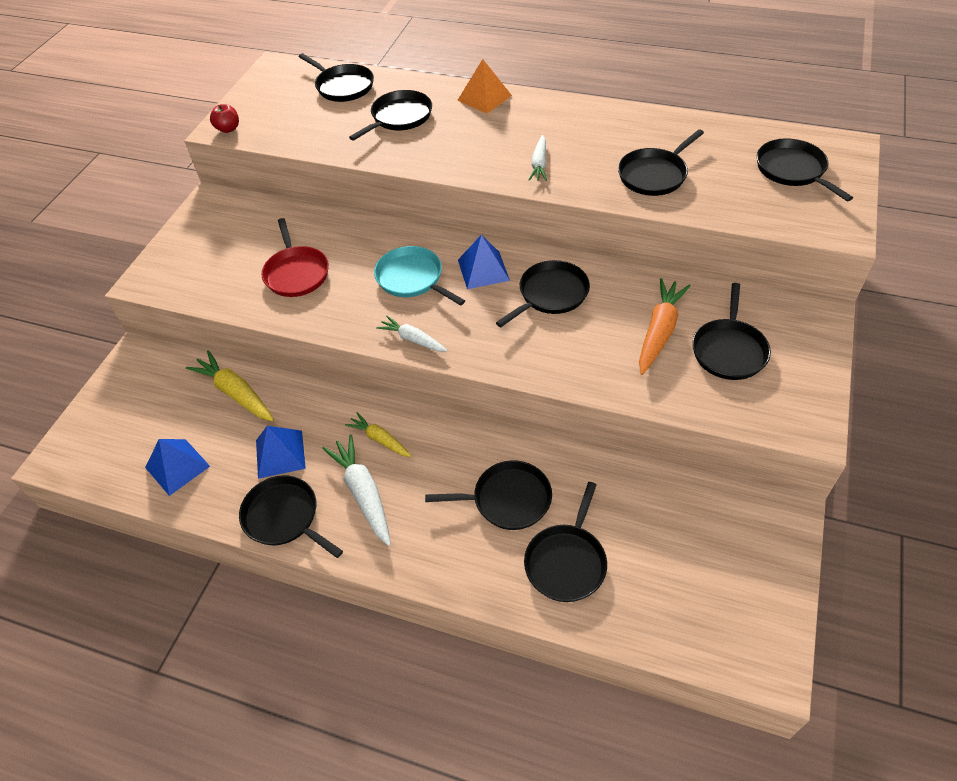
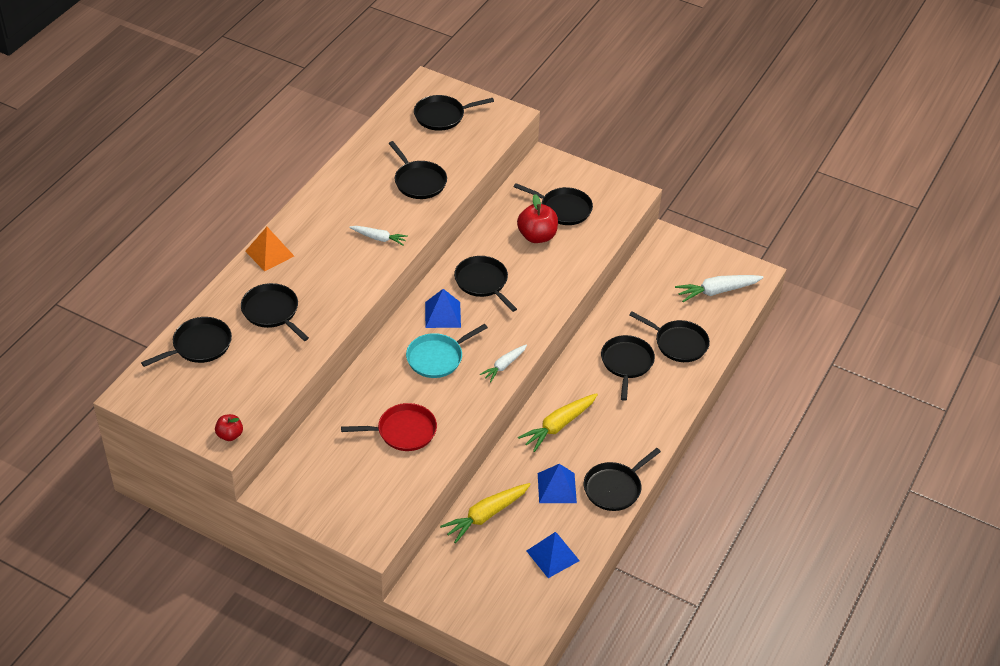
camera: 85 degrees left, 5 degrees down
(363, 493) = (604, 440): white carrot -> white carrot (717, 291)
(380, 439) = (558, 425): yellow carrot -> yellow carrot, size x1.61
(659, 331) = (537, 236): orange carrot -> red apple

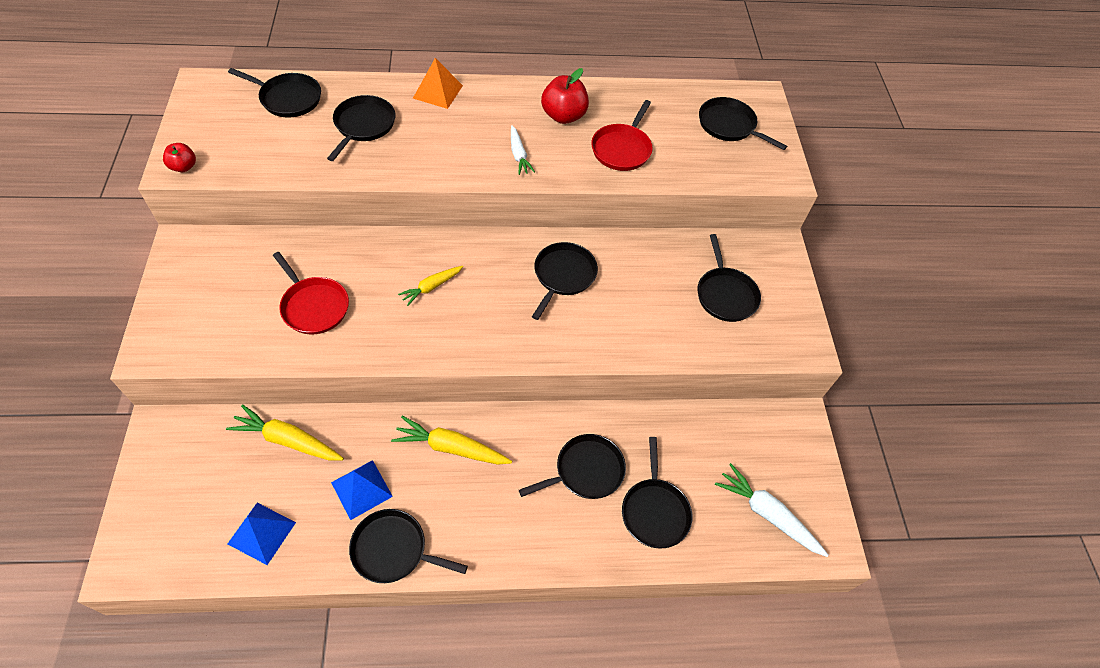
camera: 55 degrees right, 10 degrees up
(419, 181) = (622, 149): black pan -> red pan
(437, 358) = (431, 287): turquoise pan -> yellow carrot
(443, 314) = (494, 264): blue pyramid -> none
(504, 366) = (459, 349): white carrot -> none
(537, 236) = (666, 290): red apple -> red apple (563, 116)

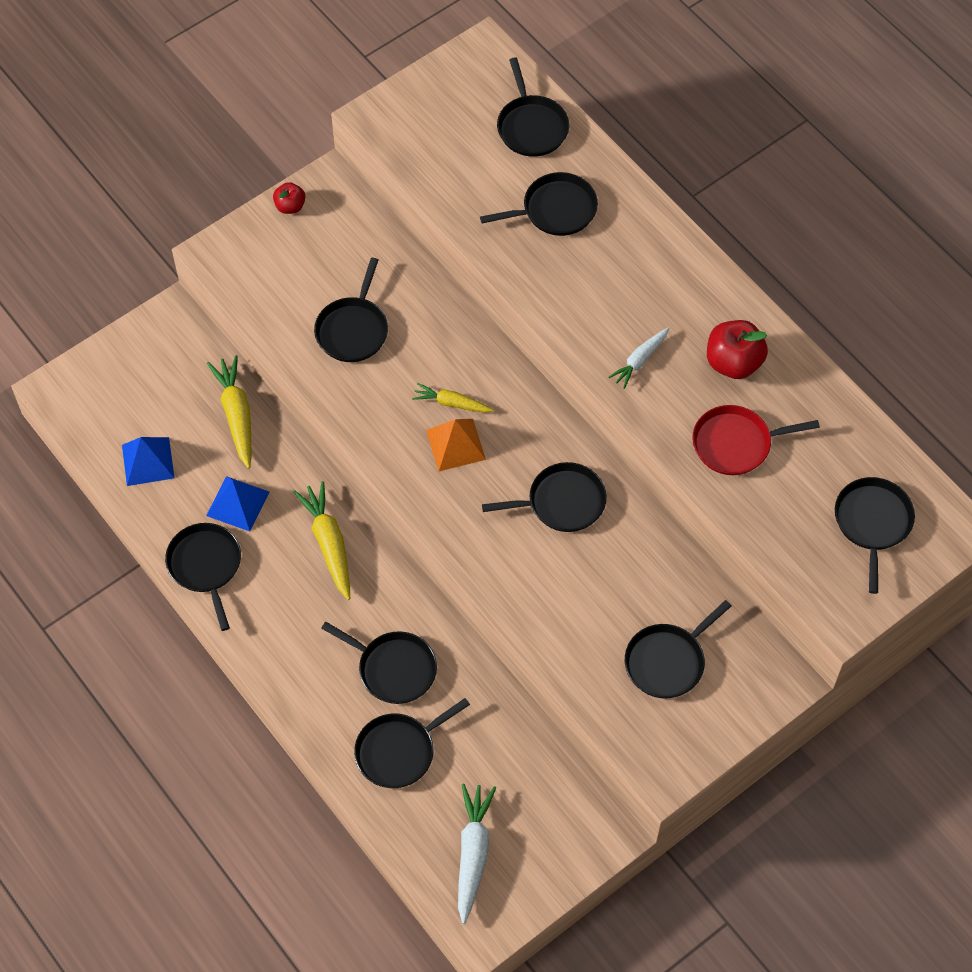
camera: 60 degrees right, 5 degrees up
(184, 167) = (381, 122): red apple -> red apple (290, 206)
(314, 306) = (353, 330): red pan -> black pan
(437, 92) = (660, 234): orange pyramid -> orange pyramid (455, 444)

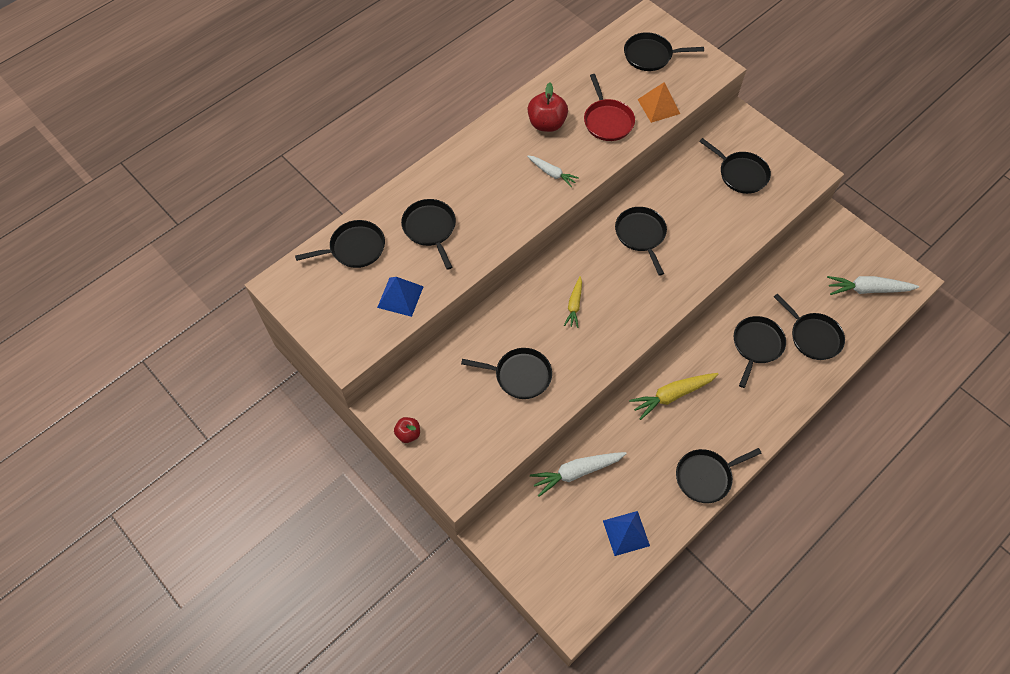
camera: 95 degrees left, 0 degrees up
(236, 415) = (576, 472): yellow carrot -> white carrot
(238, 503) = (651, 461): blue pyramid -> blue pyramid (400, 296)
(455, 444) = (607, 300): orange pyramid -> orange pyramid (658, 106)

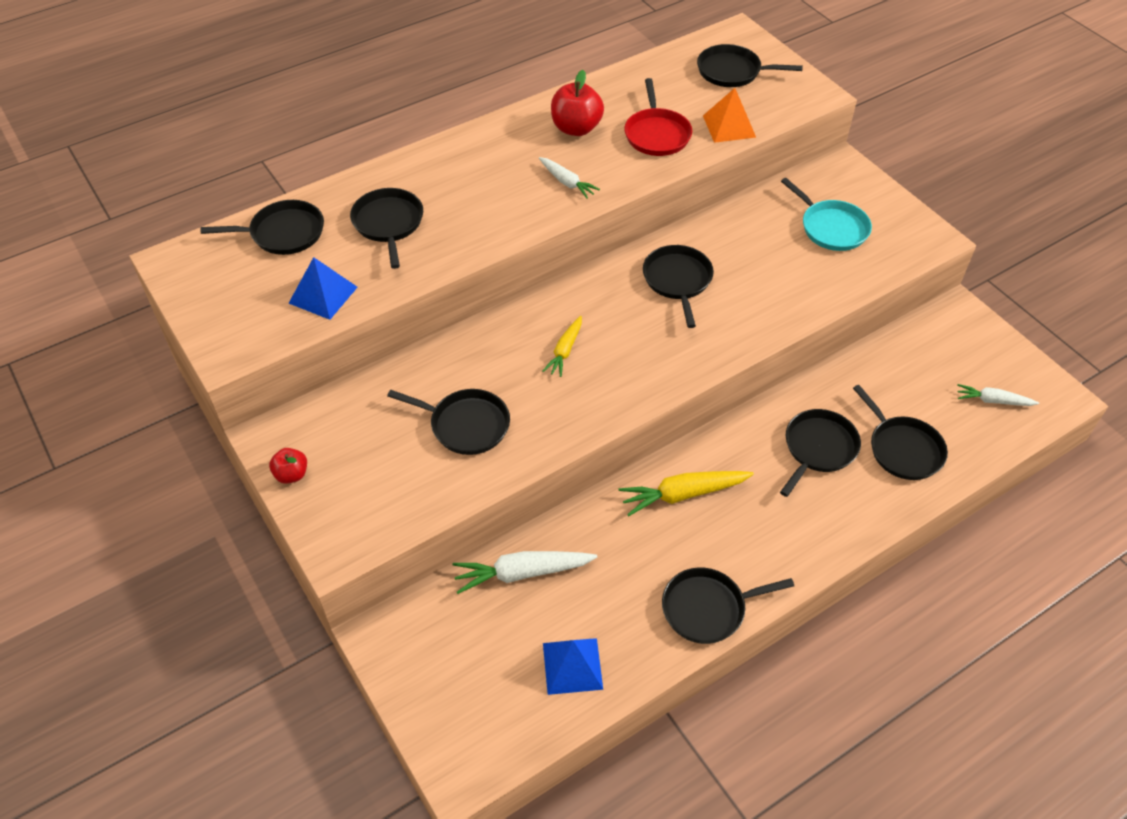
camera: 10 degrees right, 10 degrees down
(741, 174) = (831, 228): black pan -> turquoise pan
(868, 289) = (993, 401): white carrot -> white carrot, size x0.62

